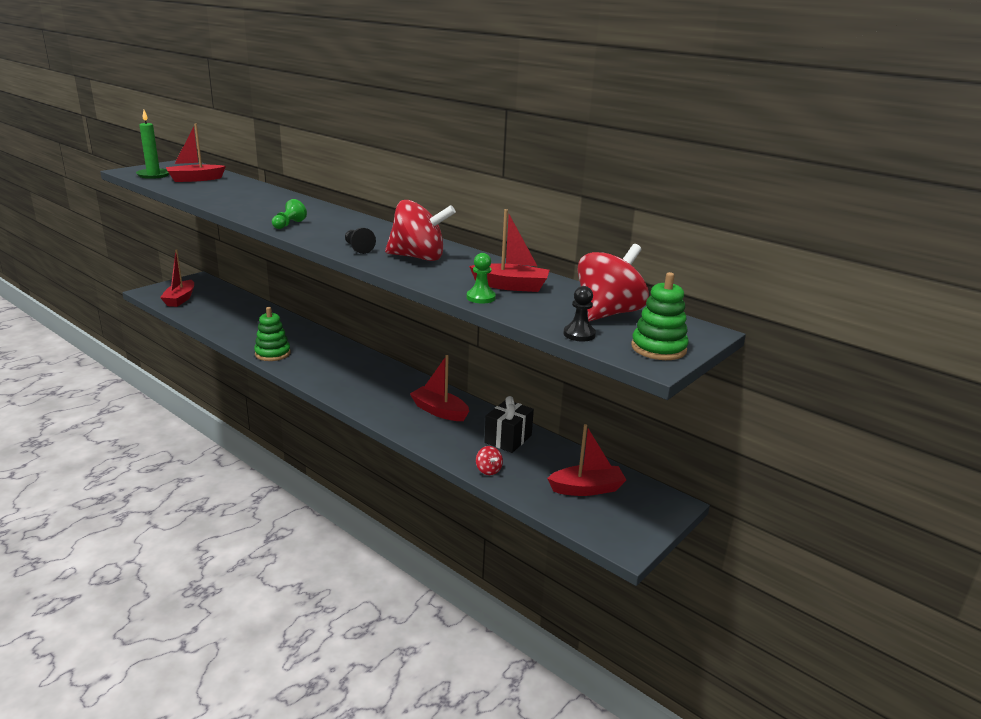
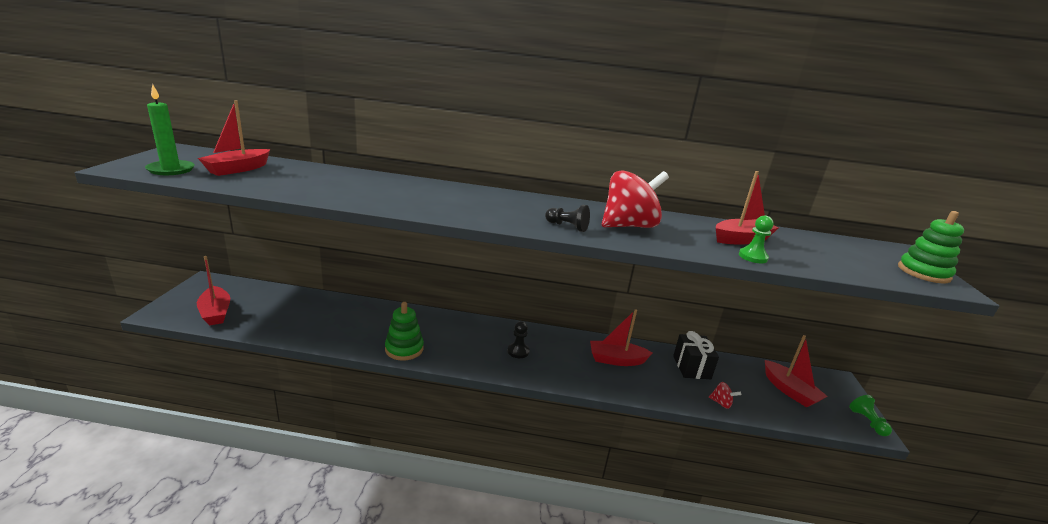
camera: 35 degrees left, 0 degrees up
(288, 224) = (453, 211): green pawn -> green pawn (867, 422)
(579, 334) = (871, 274): black pawn -> black pawn (518, 351)
(586, 489) = (789, 391): red boat -> red boat turned 105 degrees clockwise
(608, 313) = (837, 249): red spinning top -> none

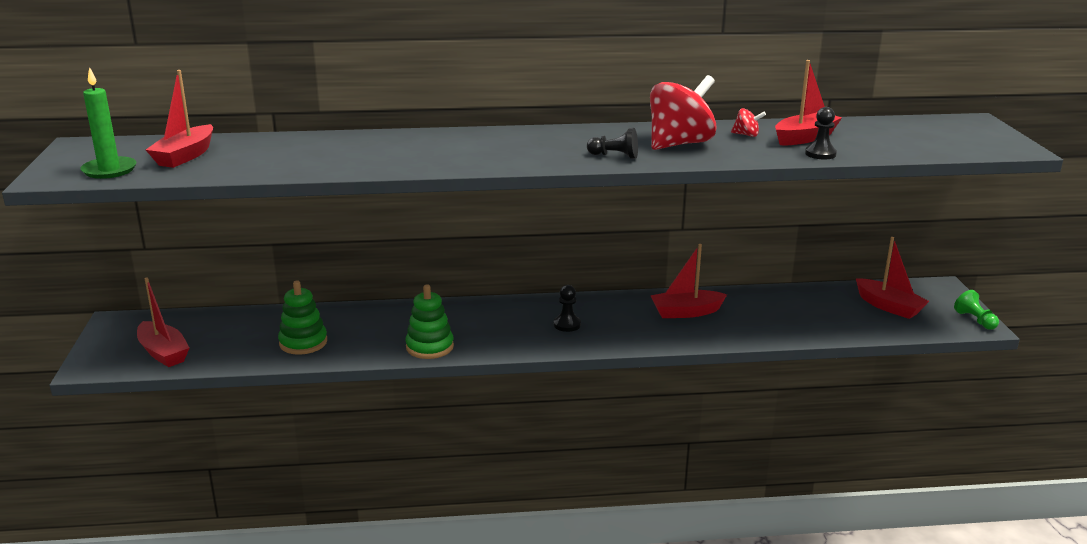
camera: 10 degrees left, 0 degrees up
(691, 367) = (774, 304): black gift -> none
(721, 403) = (816, 332): red spinning top -> red spinning top (746, 135)
(752, 257) = (820, 154): green pawn -> black pawn
(923, 273) = (994, 140): green stacking toy -> green stacking toy (303, 342)

